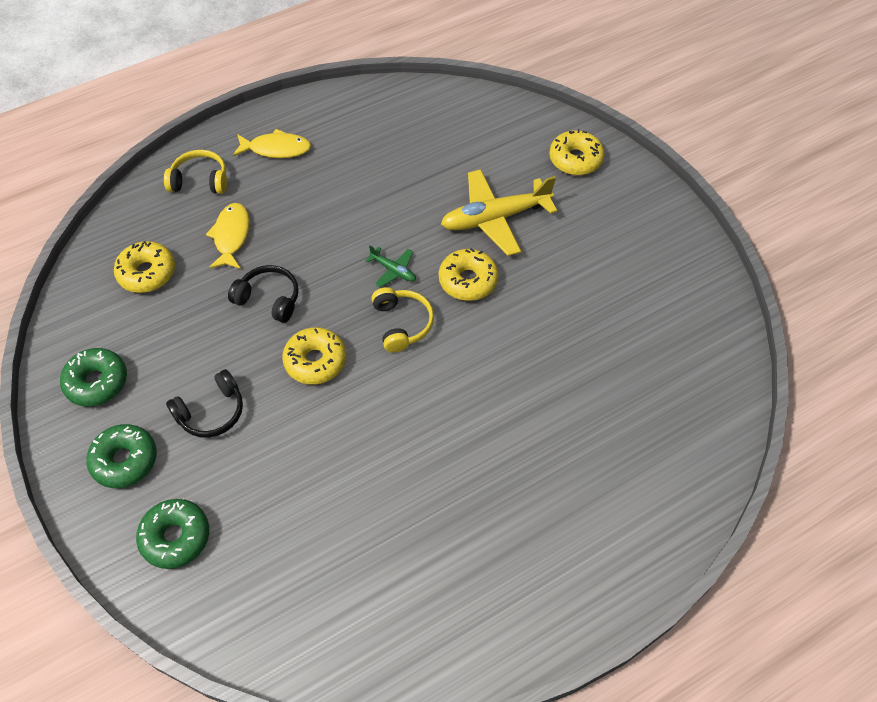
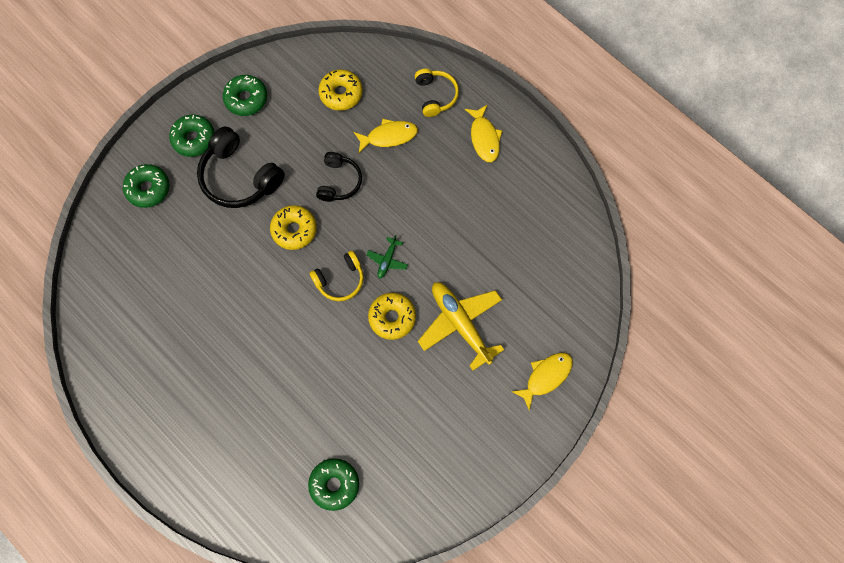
camera: 75 degrees right, 15 degrees up
(211, 412) = (239, 177): black headphones -> black headphones, size x1.65
(575, 159) = (546, 377): yellow donut -> yellow fish
(662, 381) = (334, 484): none -> green donut

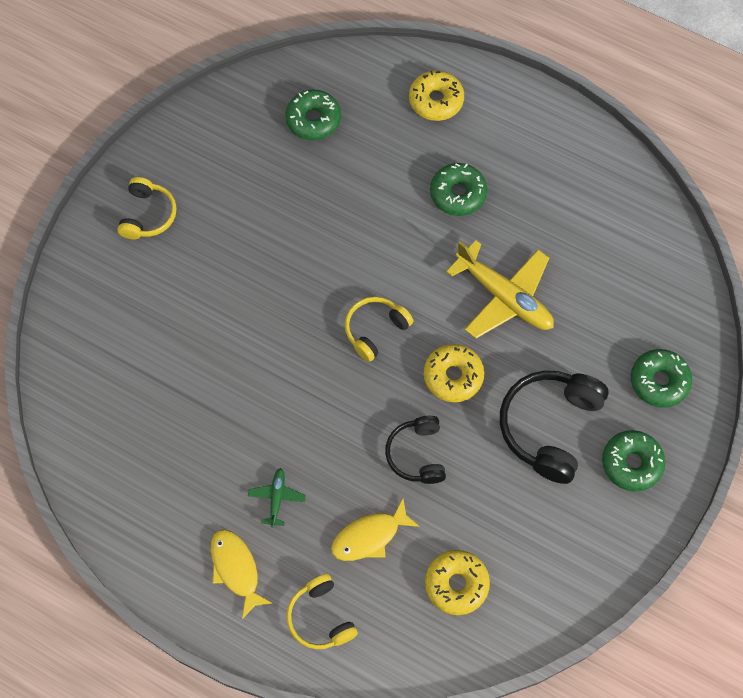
camera: 165 degrees right, 5 degrees down
(239, 177) = (549, 427): black headphones -> black headphones turned 90 degrees counterclockwise
(246, 99) = (585, 540): green donut -> green donut (458, 194)
(387, 260) = (323, 368): green plane -> green plane (277, 498)
(392, 318) = (299, 302): yellow donut -> yellow donut (436, 101)
(460, 324) = (214, 315): yellow plane -> yellow plane (504, 297)
(497, 427) = (148, 215): none -> yellow headphones
(546, 377) = (100, 281): yellow fish -> none

